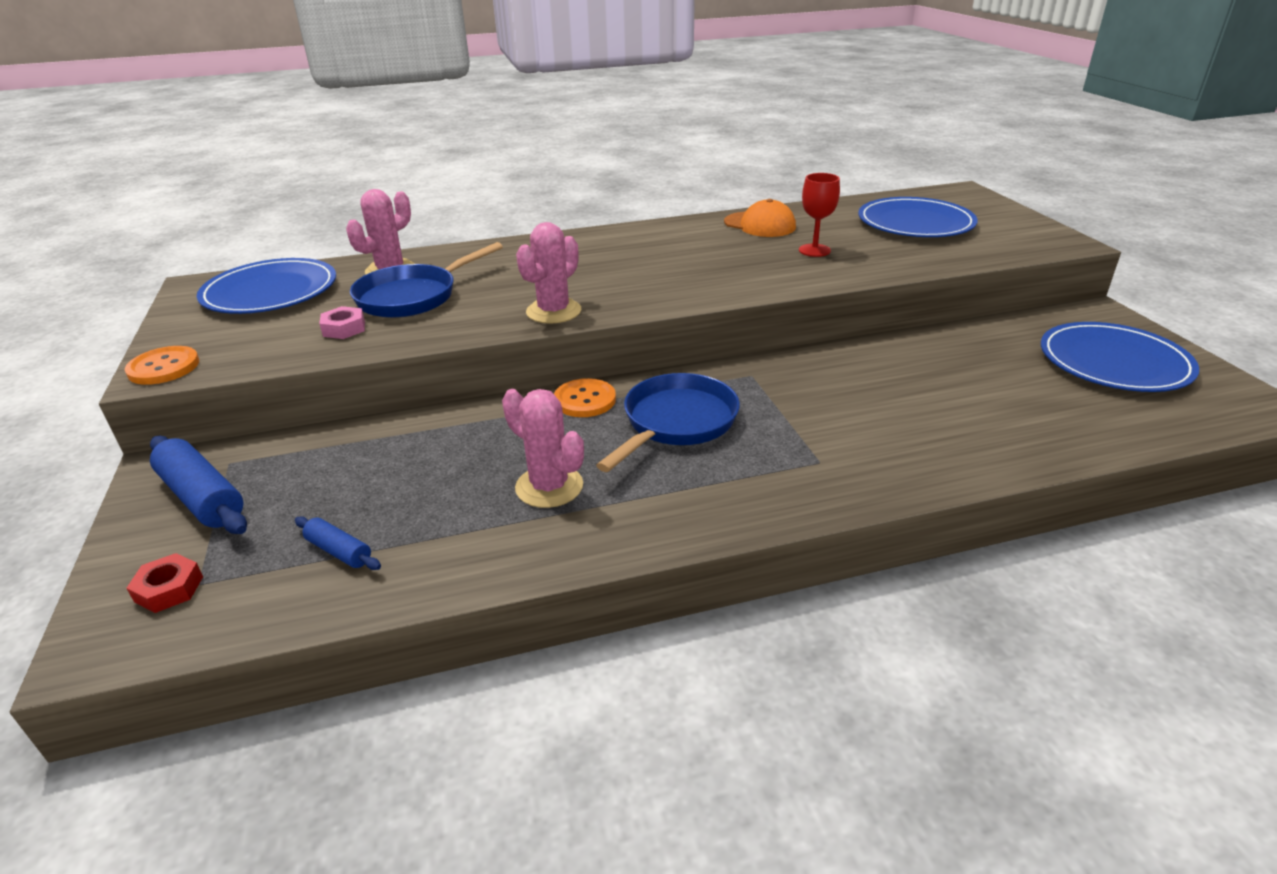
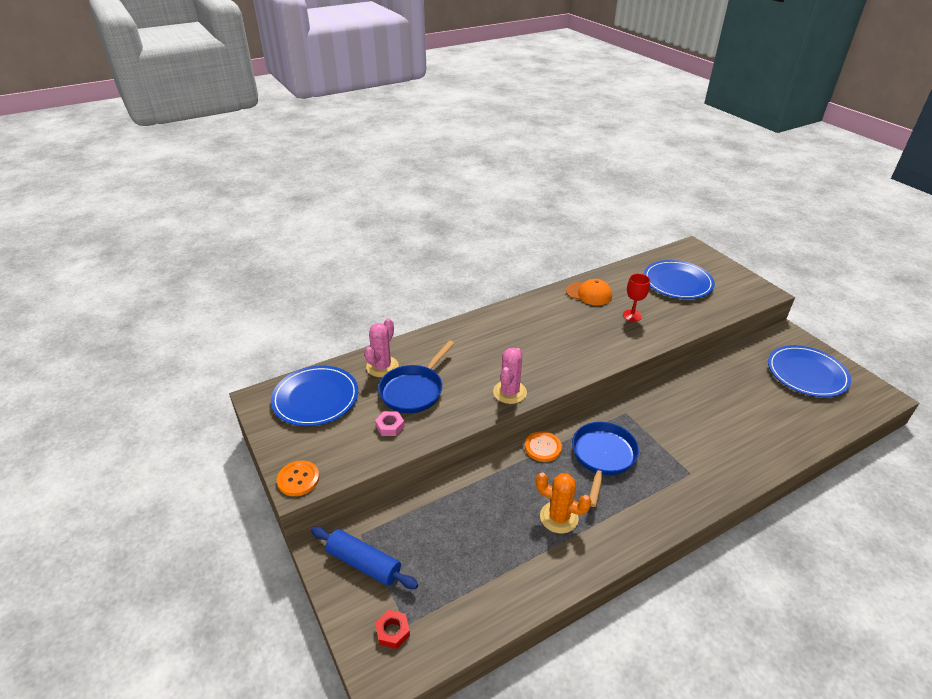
camera: 15 degrees left, 5 degrees up
(339, 551) = (471, 585): blue rolling pin -> none
(549, 487) = (559, 517): pink cactus -> orange cactus

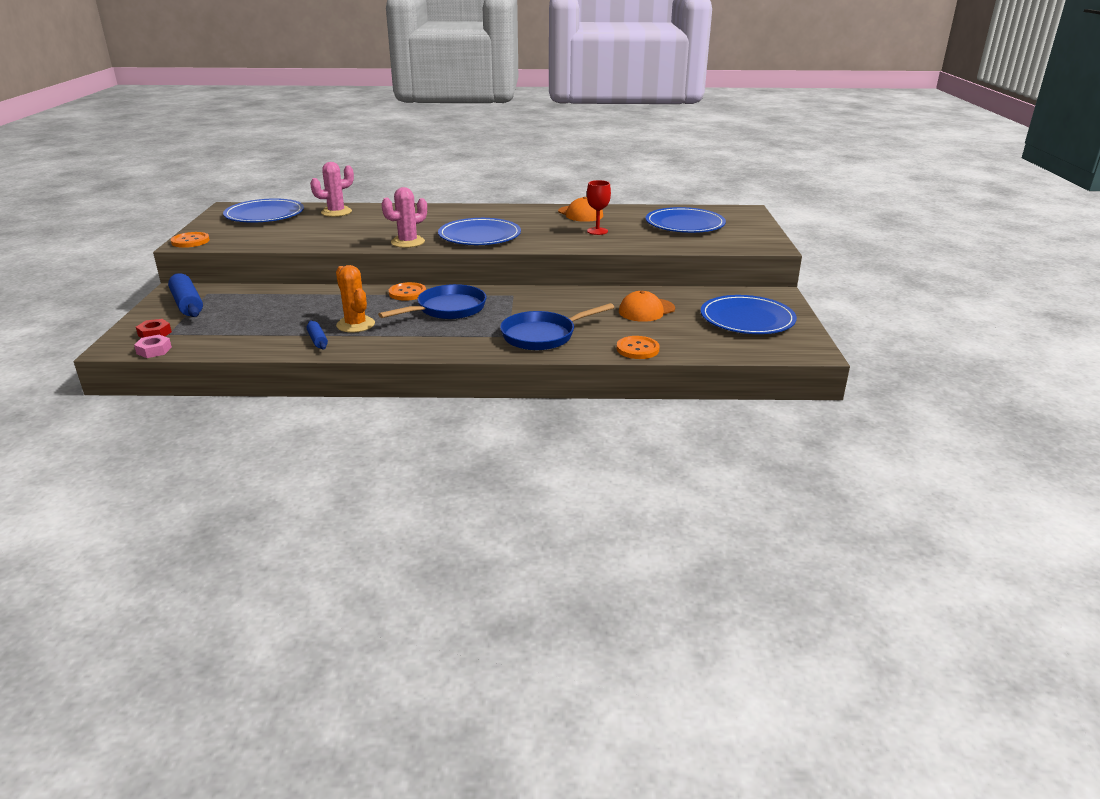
camera: 30 degrees right, 10 degrees down
(390, 426) = (290, 236): pink nut -> pink nut (154, 350)
(414, 390) = (338, 226): blue pan -> blue pan (542, 335)
(555, 357) = (479, 236): none -> blue plate
(556, 558) = (317, 340): none -> blue rolling pin
(737, 391) = (646, 310): none -> orange cap
(790, 446) = (637, 349): none -> orange button

